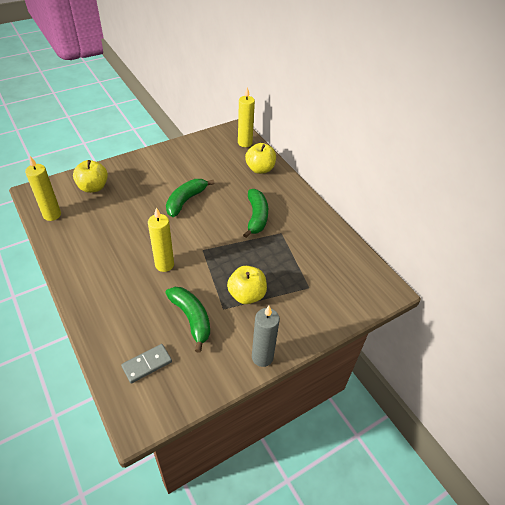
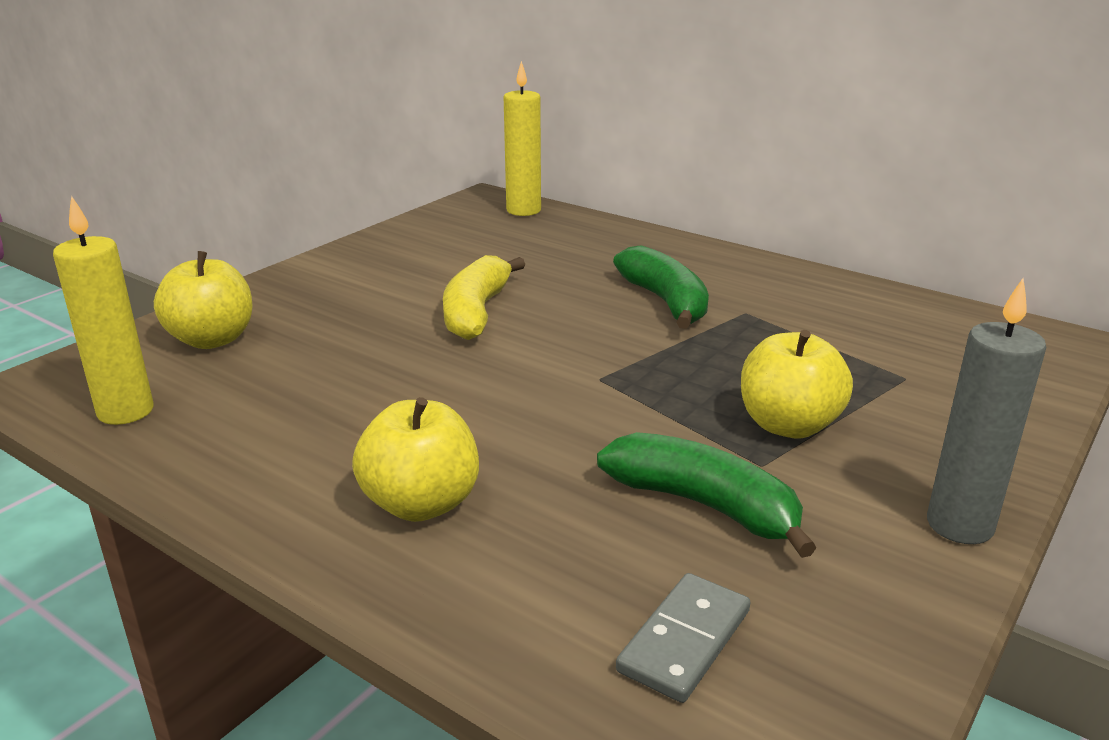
camera: 20 degrees left, 20 degrees down
(164, 265) = (530, 426): yellow candle -> none
(186, 201) = (476, 312): green banana -> yellow banana
(260, 169) = (595, 237): yellow apple -> yellow apple (421, 504)

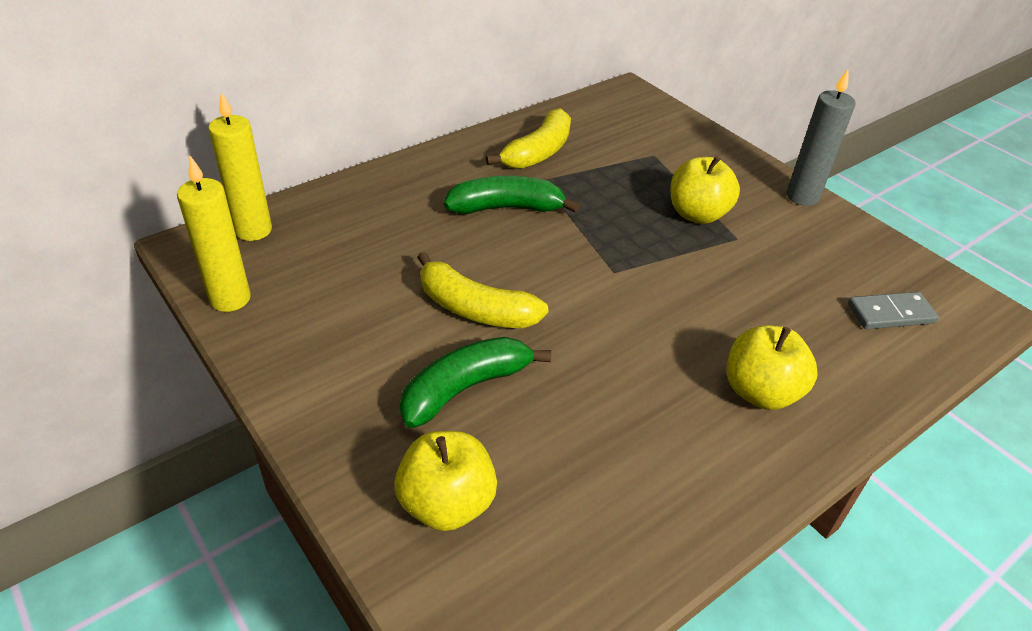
camera: 75 degrees left, 15 degrees up
(126, 412) = (581, 578): yellow candle -> yellow candle (230, 299)
(684, 640) = (890, 314): grey domino -> grey domino turned 60 degrees counterclockwise
(704, 505) = (776, 272): green banana -> green banana (465, 388)
(804, 302) = (538, 152): none -> yellow banana

